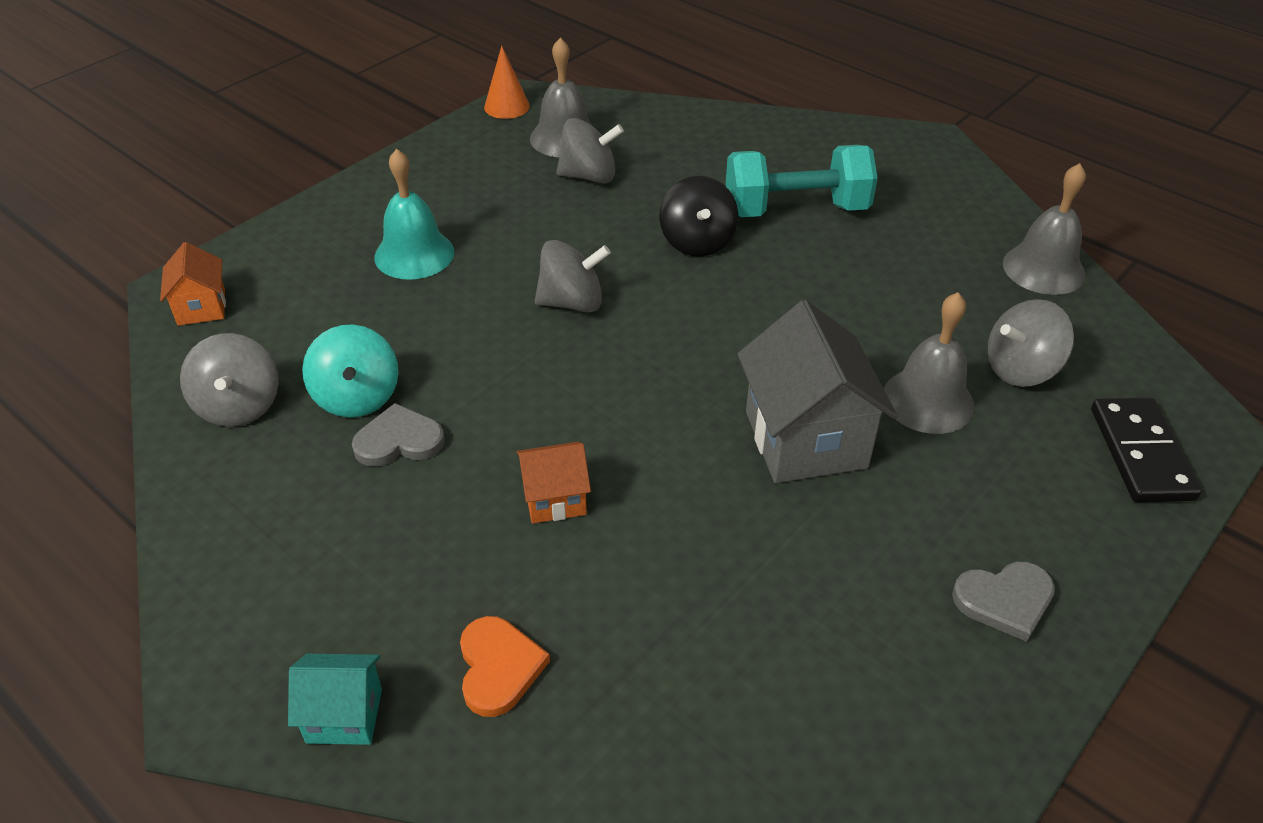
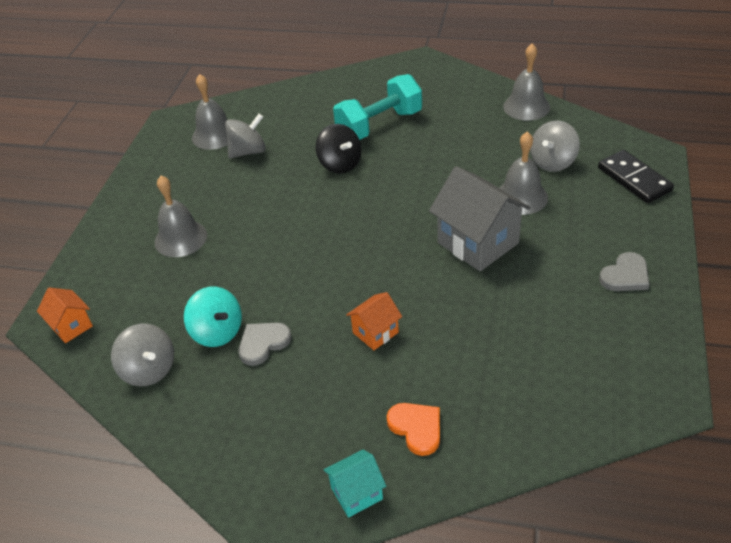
camera: 25 degrees left, 0 degrees up
(414, 254) = (180, 238): turquoise bell -> grey bell
(506, 106) = (162, 130): orange cone -> none
(572, 302) = (298, 226): grey spinning top -> none

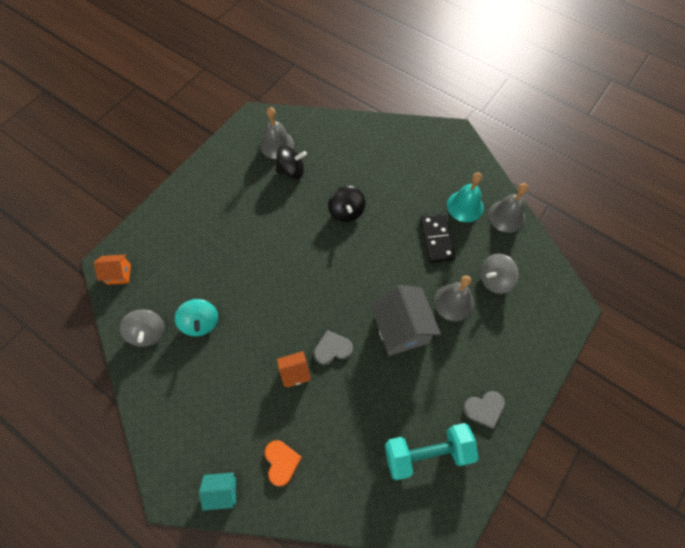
camera: 20 degrees right, 20 degrees up
(71, 326) = (119, 274): orange house -> orange house turned 75 degrees counterclockwise
(180, 238) = (213, 231): grey bell -> none
(248, 151) = (291, 171): grey spinning top -> black spinning top
(263, 343) = (223, 346): grey heart -> grey heart (332, 349)
(379, 125) = (392, 186): turquoise dumbbell -> turquoise dumbbell (427, 453)
(475, 114) = (465, 206): none -> turquoise bell
(634, 179) = (544, 324): black domino -> black domino (437, 239)

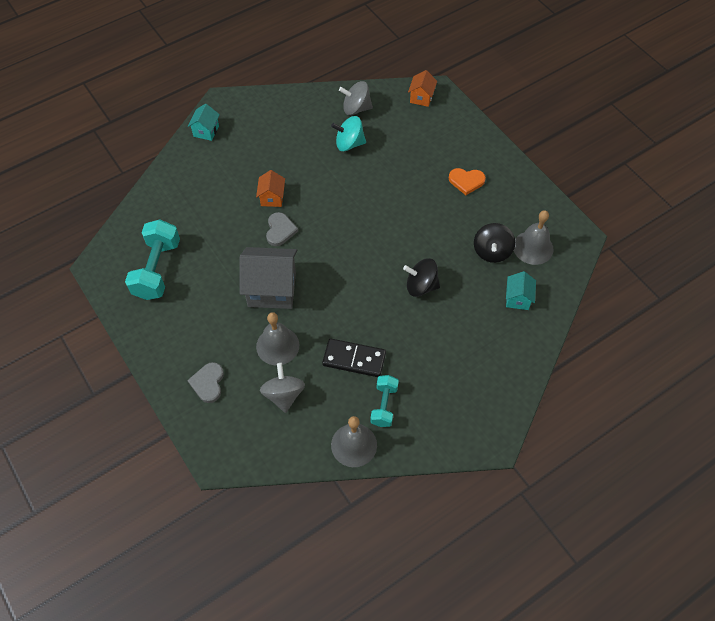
camera: 110 degrees right, 5 degrees down
(281, 462) = (206, 170): orange heart -> orange heart (466, 181)
(330, 144) = (517, 298): none -> turquoise house
(465, 206) = (384, 405): turquoise bell -> turquoise dumbbell
(484, 409) = (167, 328): grey heart -> grey heart (208, 383)

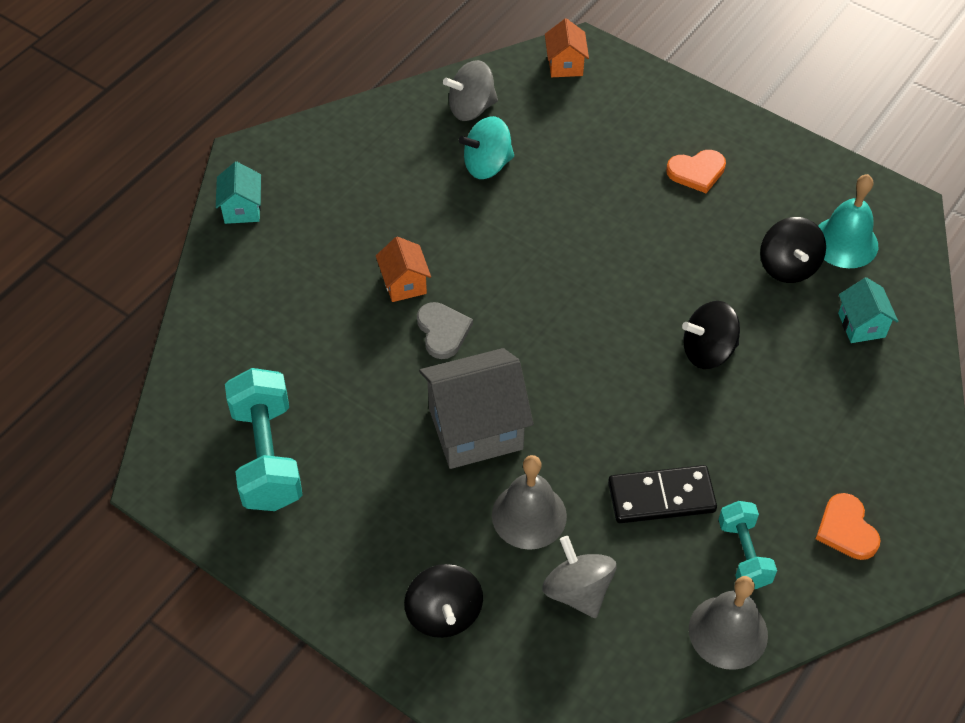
camera: 20 degrees left, 5 degrees down
(208, 383) = (444, 614): grey heart -> black spinning top
(449, 411) = (846, 529): none -> orange heart
(533, 247) = (845, 242): grey bell -> turquoise bell

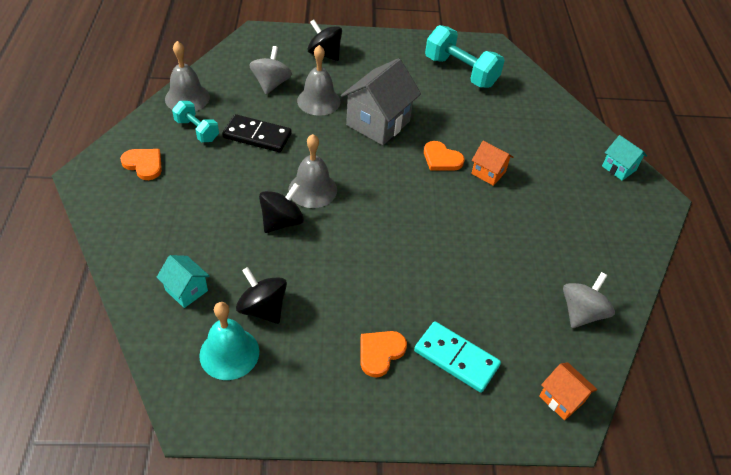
camera: 140 degrees right, 5 degrees down
(443, 331) = (441, 159): grey heart -> orange heart
(487, 165) = (524, 273): turquoise spinning top -> none
(577, 591) = (271, 84): grey spinning top -> grey spinning top turned 105 degrees counterclockwise
(628, 134) = (456, 358): none -> turquoise domino
(641, 374) = (312, 189): none -> grey bell
(661, 497) = (257, 136): black domino -> black domino turned 60 degrees clockwise

